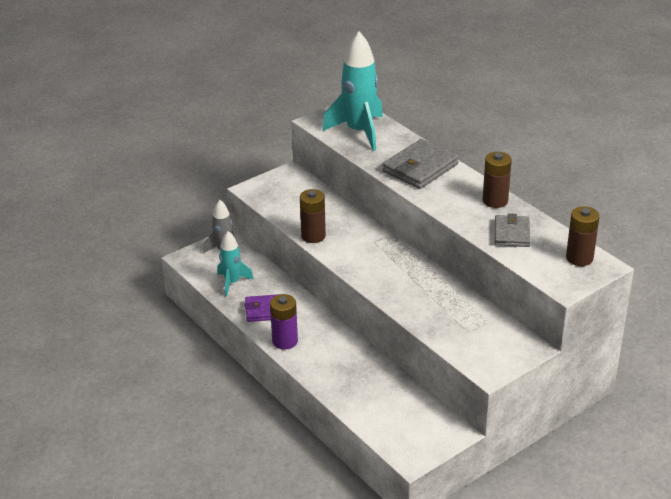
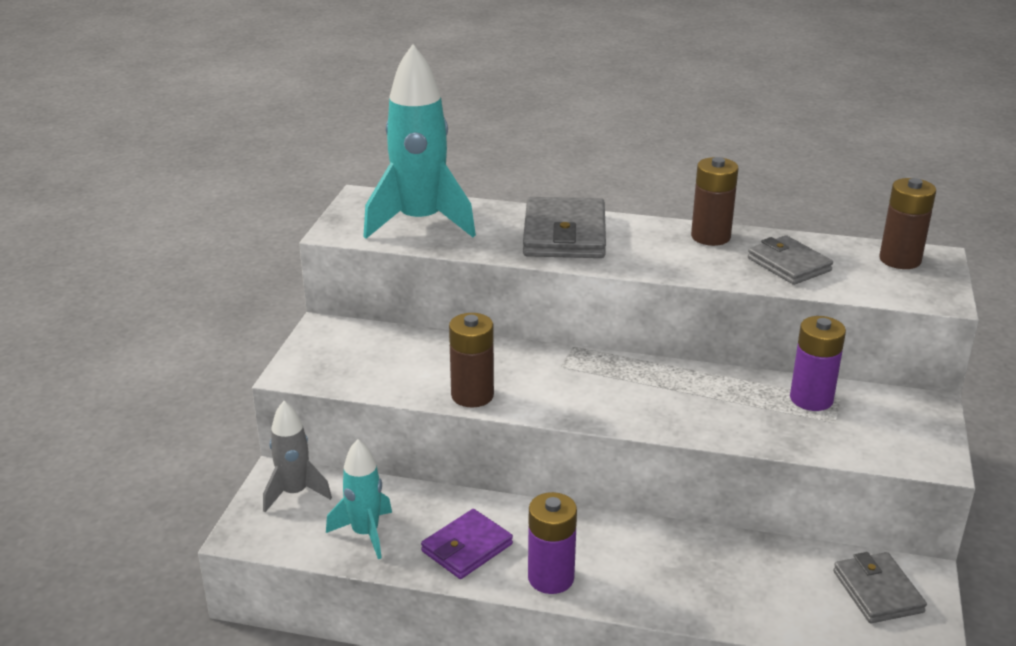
camera: 40 degrees left, 5 degrees down
(423, 426) = (877, 591): none -> grey wallet
(473, 314) = (811, 399): none -> purple battery

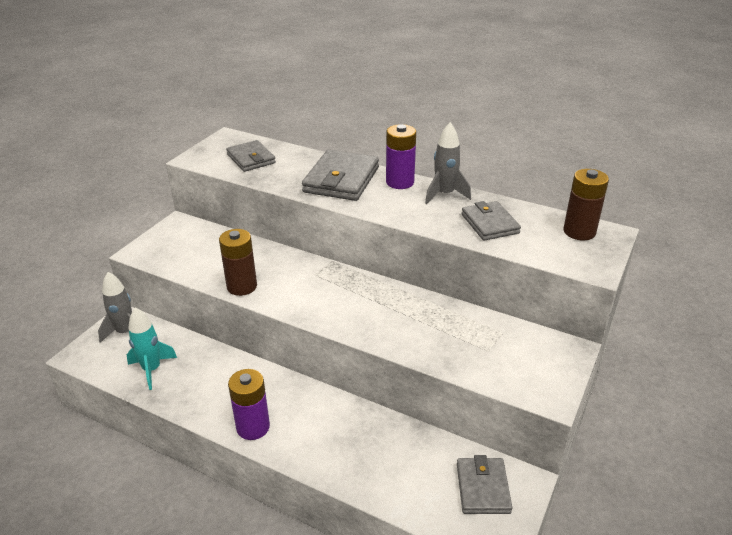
camera: 15 degrees right, 5 degrees up
(420, 222) = (251, 159): turquoise rocket -> grey wallet
(467, 548) = (210, 393): purple wallet -> none
(710, 237) = (444, 194): brown battery -> grey rocket
(811, 399) = (480, 329): purple battery -> purple battery (400, 182)

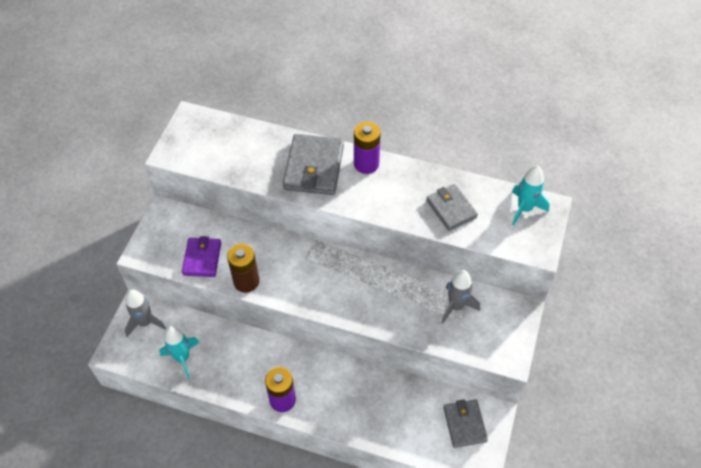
camera: 10 degrees left, 20 degrees up
(201, 263) = (202, 259): none -> purple wallet
(251, 159) = (223, 148): grey wallet -> none
(444, 194) = (408, 176): grey rocket -> grey rocket (456, 306)
(579, 232) = (524, 209): brown battery -> turquoise rocket

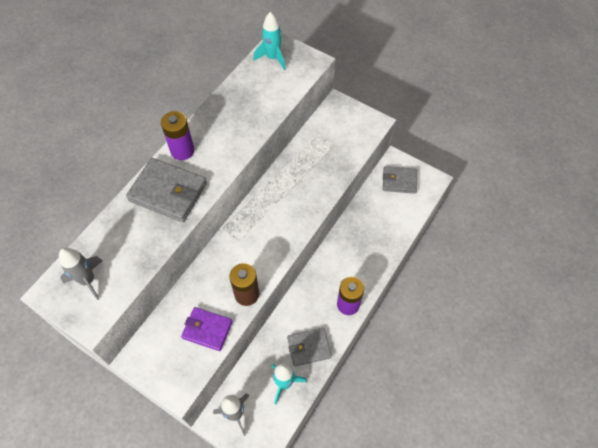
camera: 75 degrees left, 5 degrees up
(451, 209) = (255, 103): grey wallet -> grey wallet (309, 347)
(456, 306) = (322, 143): grey rocket -> grey rocket (88, 280)

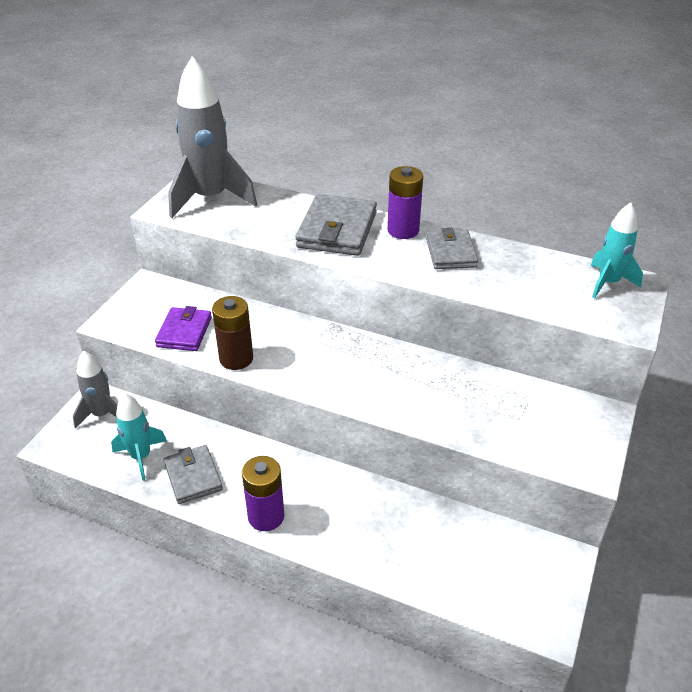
camera: 80 degrees right, 20 degrees down
(88, 280) = (210, 198): grey rocket -> grey rocket, size x1.78
(399, 181) = (522, 568): grey wallet -> grey wallet (451, 253)

